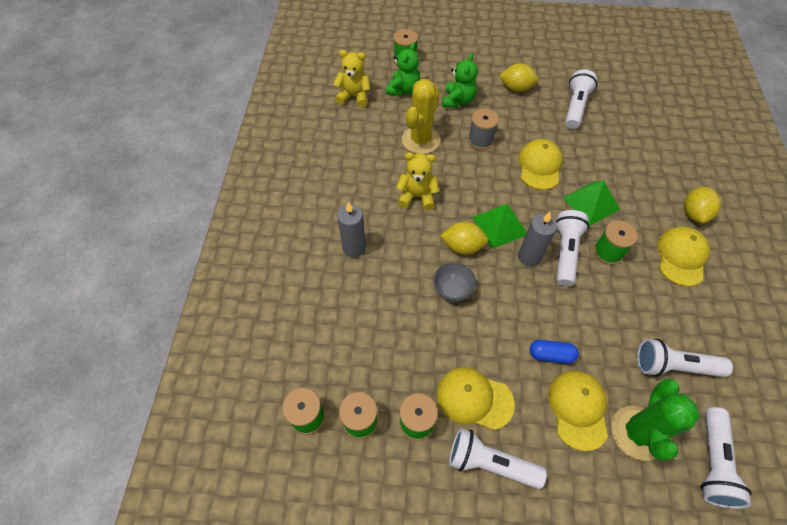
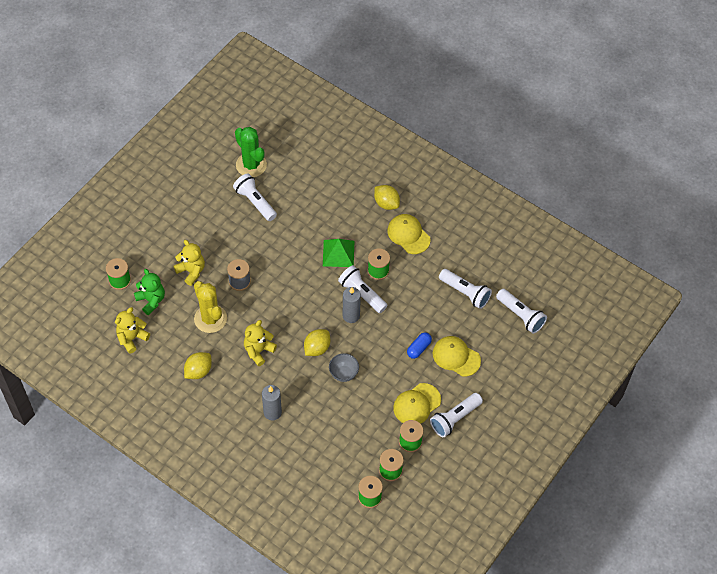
camera: 60 degrees left, 0 degrees up
(458, 101) = (191, 271): green teddy bear -> yellow teddy bear
(500, 225) = (317, 317): green pyramid -> none
(516, 88) = (208, 225): yellow lemon -> yellow lemon (198, 371)
(540, 166) = (288, 261): yellow cap -> none
(637, 432) = (485, 338): green cactus -> green cactus (251, 165)
(673, 366) = (465, 293): white flashlight -> white flashlight turned 90 degrees counterclockwise

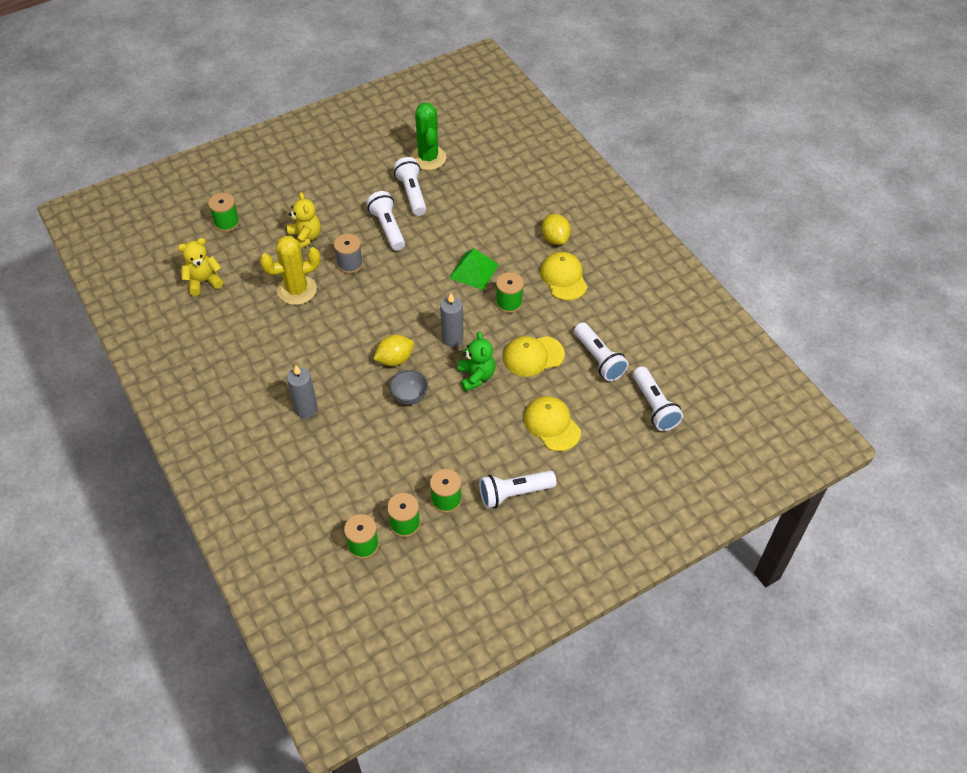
camera: 25 degrees right, 5 degrees down
(151, 300) = (246, 252): green teddy bear -> green teddy bear (476, 376)
(198, 371) = (252, 338): yellow lemon -> none
(210, 319) = (297, 290): yellow cactus -> yellow cactus turned 75 degrees clockwise
(258, 351) = (329, 340): yellow teddy bear -> none
(362, 294) = (477, 320): white flashlight -> white flashlight (388, 228)
(416, 404) = (476, 460): yellow cap -> yellow cap (533, 356)
(419, 348) = (512, 400): blue capsule -> none

